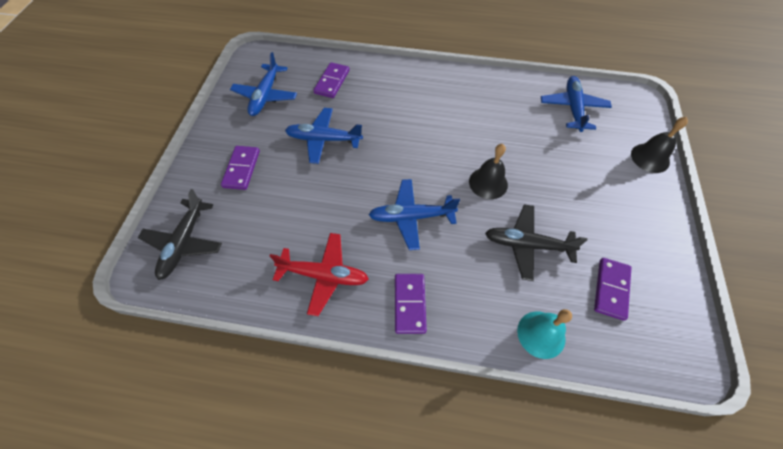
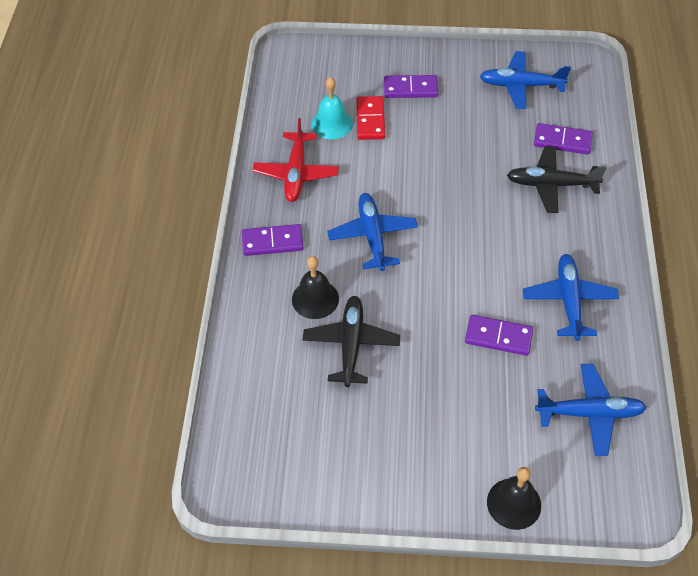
camera: 85 degrees right, 5 degrees down
(184, 243) = (319, 69): black plane -> black plane (551, 184)
(271, 204) = (370, 120): none -> red domino
(324, 139) = (465, 147): blue plane -> blue plane (569, 300)
(488, 183) = (432, 307): black bell -> black bell (315, 299)
(541, 334) = (248, 352): turquoise bell -> turquoise bell (332, 124)
(611, 289) = (304, 423): purple domino -> purple domino (498, 337)

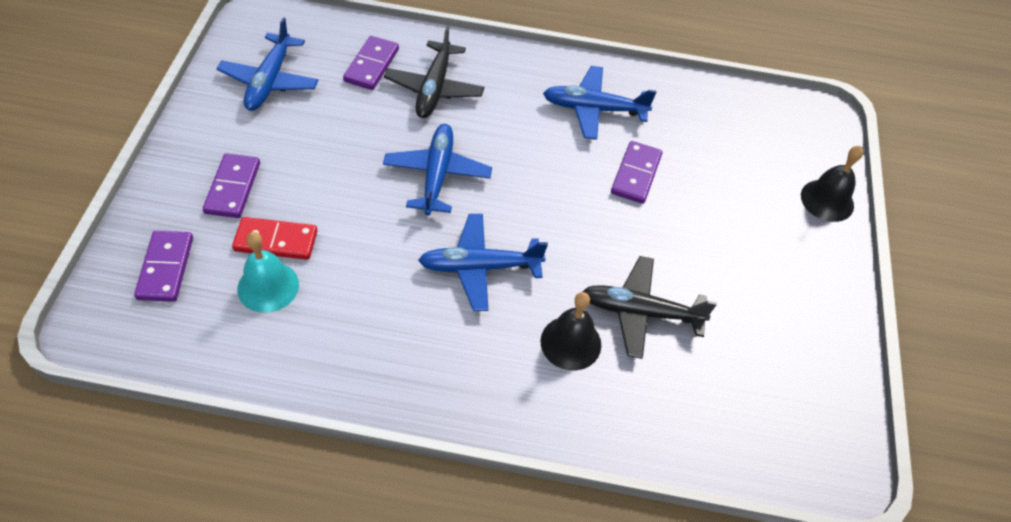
camera: 90 degrees left, 0 degrees up
(272, 242) = (470, 384): purple domino -> purple domino (166, 268)
(296, 173) = (351, 341): red plane -> none
(590, 413) = (726, 123): blue plane -> blue plane (437, 174)

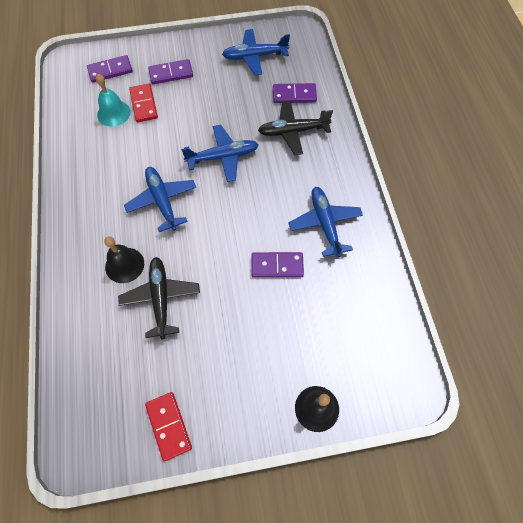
camera: 75 degrees right, 10 degrees up
(821, 351) = (169, 426): none -> red domino

